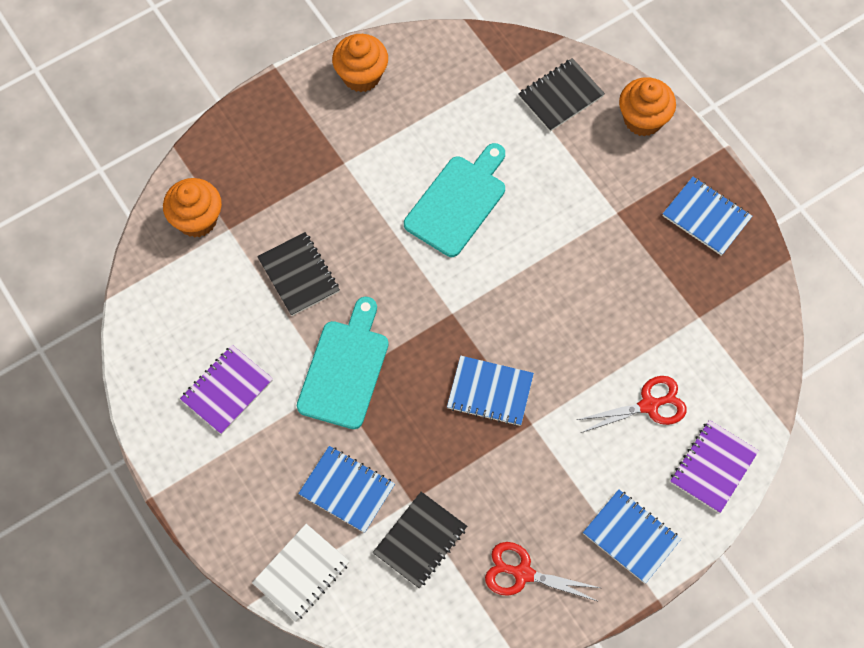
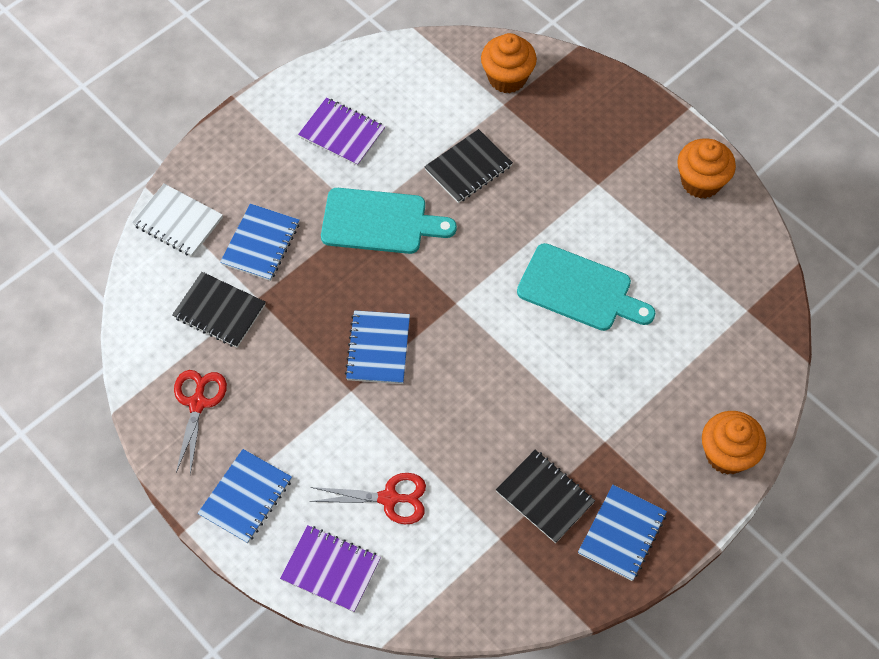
camera: 80 degrees right, 5 degrees down
(560, 96) = (732, 368): black notebook -> black notebook (545, 497)
(649, 405) = (389, 498): red scissors -> red scissors turned 60 degrees counterclockwise

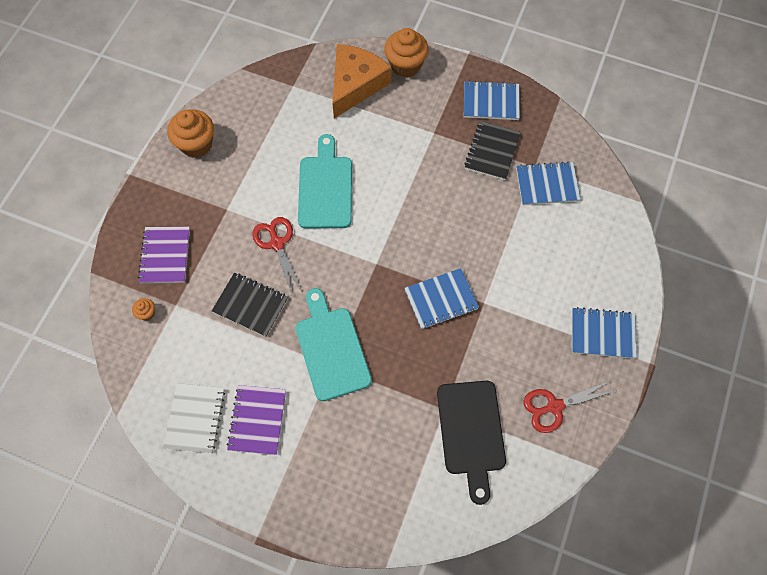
camera: 115 degrees left, 5 degrees up
(178, 222) = (407, 514): white notebook -> white notebook (195, 418)
(219, 311) = (471, 432): black notebook -> black cutting board
(261, 244) = (395, 432): blue notebook -> blue notebook (547, 184)
(331, 569) = (616, 255): purple notebook -> purple notebook (165, 256)
(389, 498) = (547, 241): red scissors -> red scissors (277, 243)
(507, 78) = (147, 313): orange cupcake -> orange cupcake, size x0.46
(719, 381) = (355, 84): none -> orange cheese

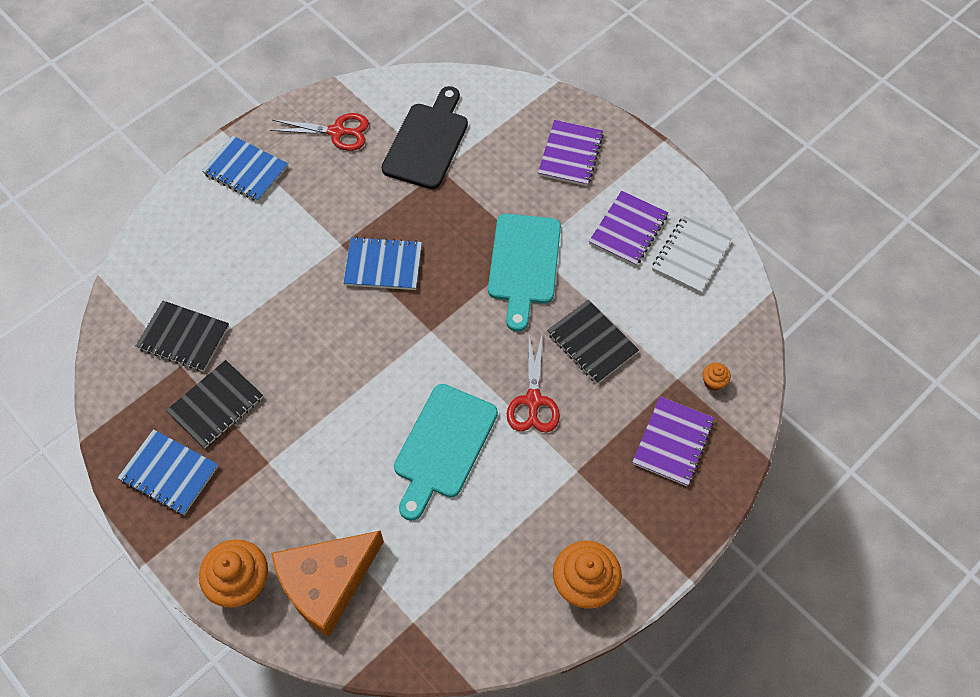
camera: 155 degrees left, 5 degrees down
(338, 478) = (570, 155): none -> purple notebook
(547, 184) = (183, 337): blue notebook -> black notebook

